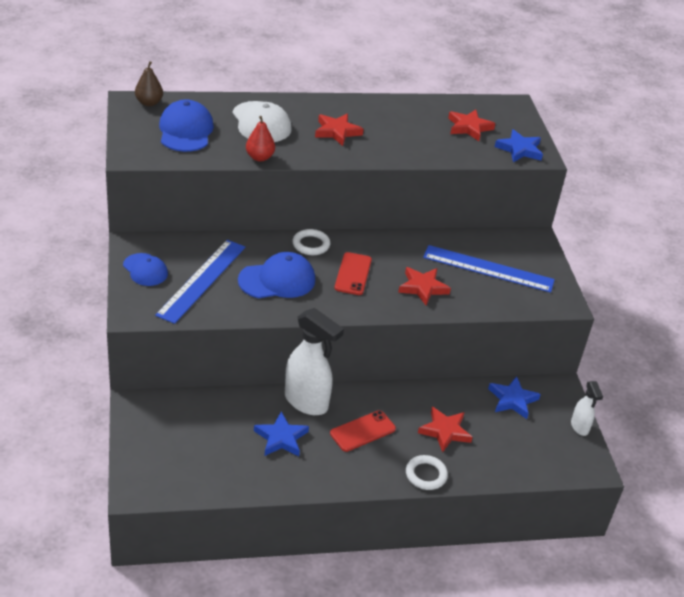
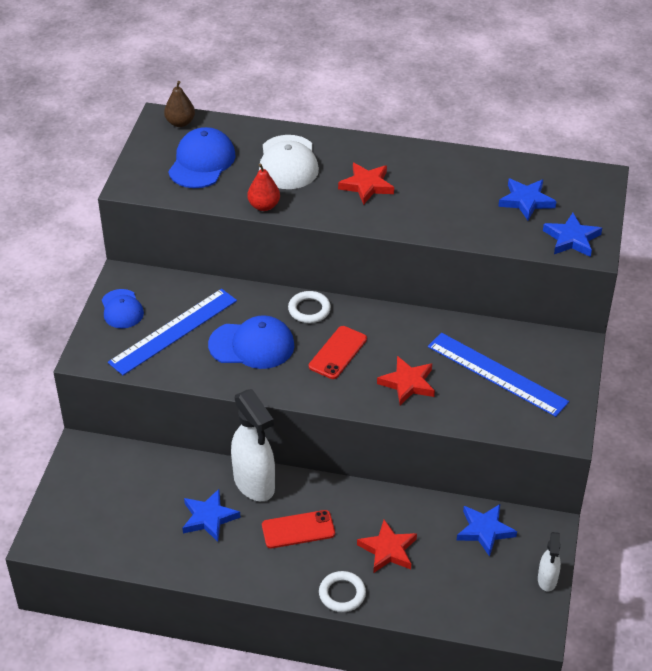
camera: 25 degrees right, 5 degrees up
(469, 127) = (526, 201): red star -> blue star

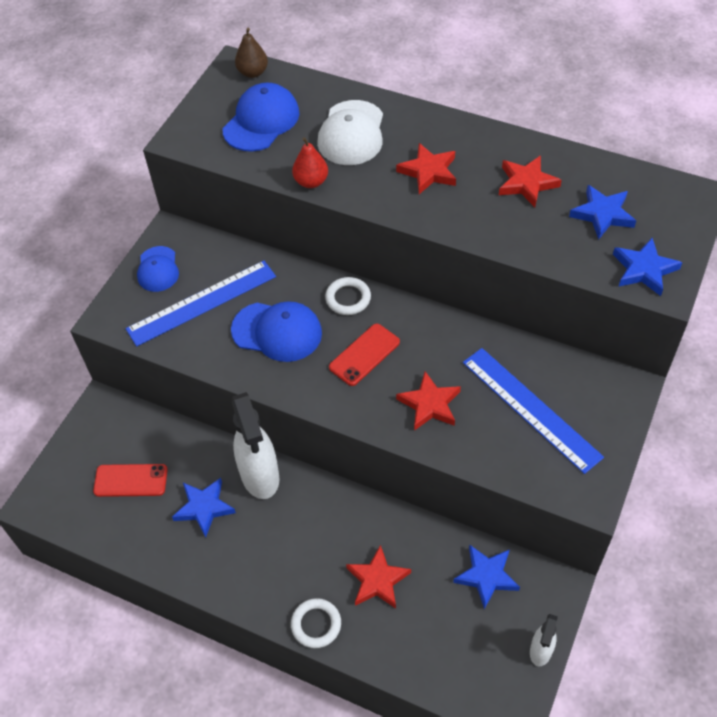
camera: 15 degrees right, 10 degrees up
(298, 529) = (290, 538): red phone -> red phone (130, 480)
(455, 185) = (526, 183): none -> red star

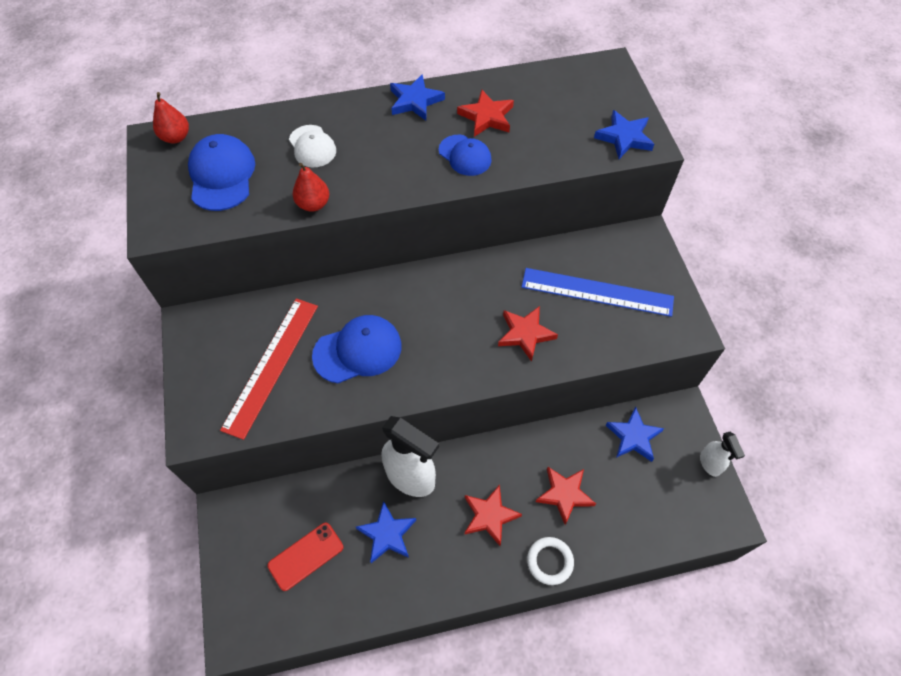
camera: 40 degrees left, 5 degrees up
(158, 269) = (205, 360): blue cap -> blue cap (465, 155)
(202, 303) = (271, 365): blue ruler -> red ruler
(253, 72) = (176, 137): brown pear -> red pear
(348, 298) = (392, 289): white ring -> none
(351, 133) = (312, 146): white cap -> white cap, size x0.65
(364, 354) = (443, 326): red phone -> none
(428, 171) = (404, 146): red star -> red star (489, 516)
(602, 214) = (560, 112): blue star -> blue star (415, 101)

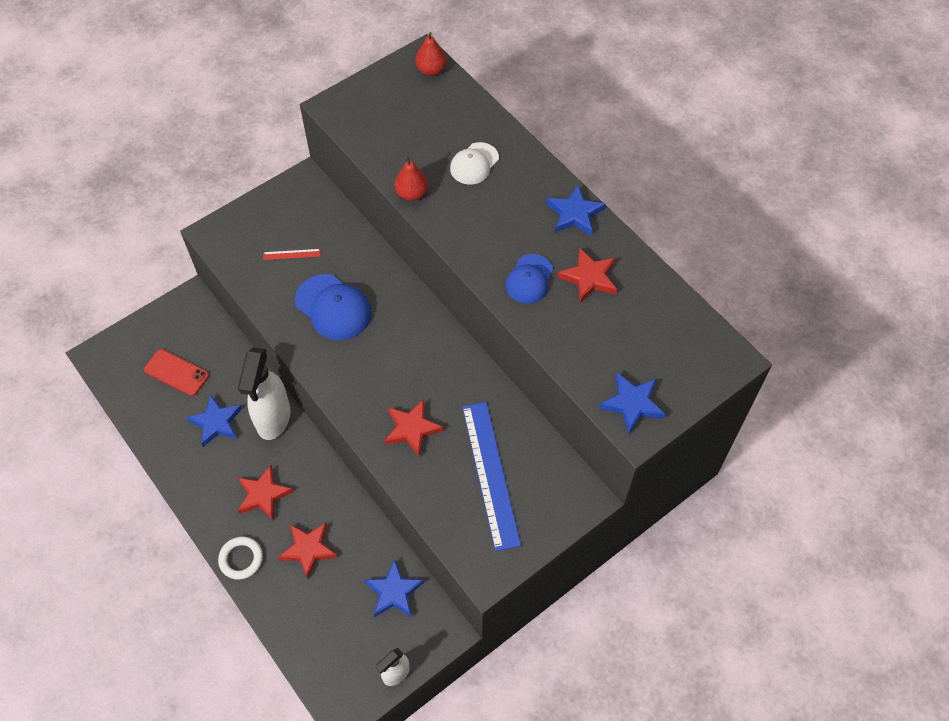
camera: 65 degrees right, 0 degrees up
(222, 175) = (408, 119): blue cap -> none
(271, 365) = (291, 254): red ruler -> red ruler, size x0.40

